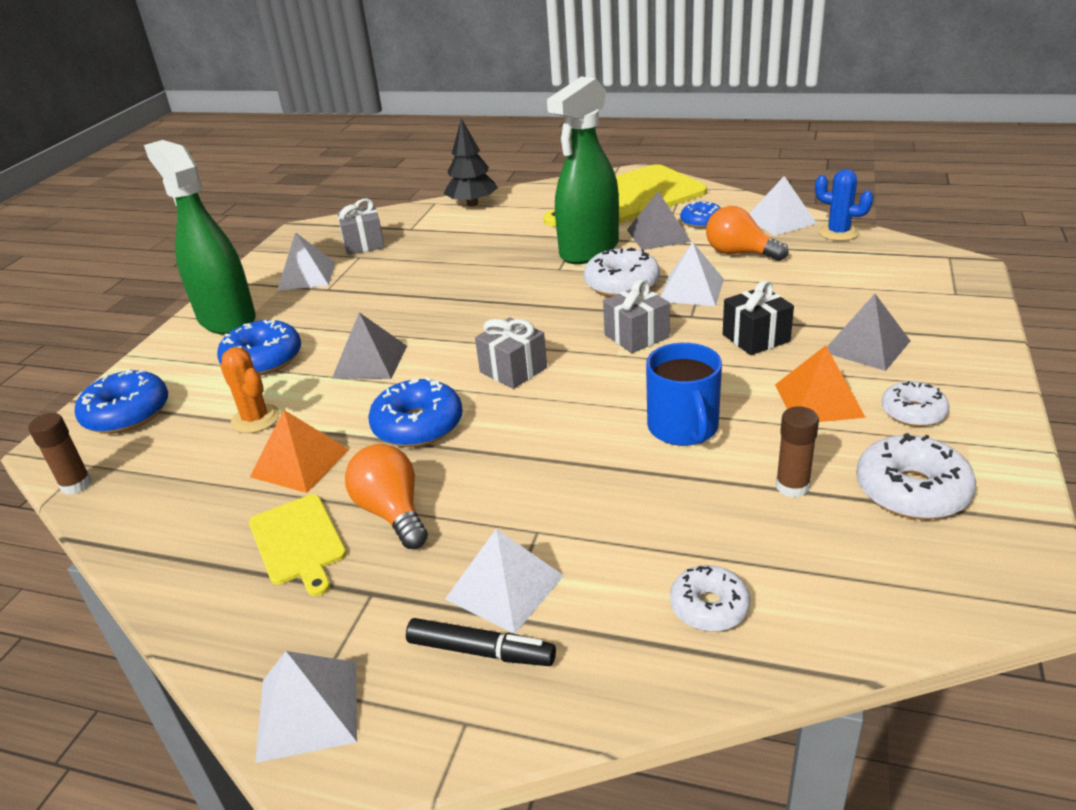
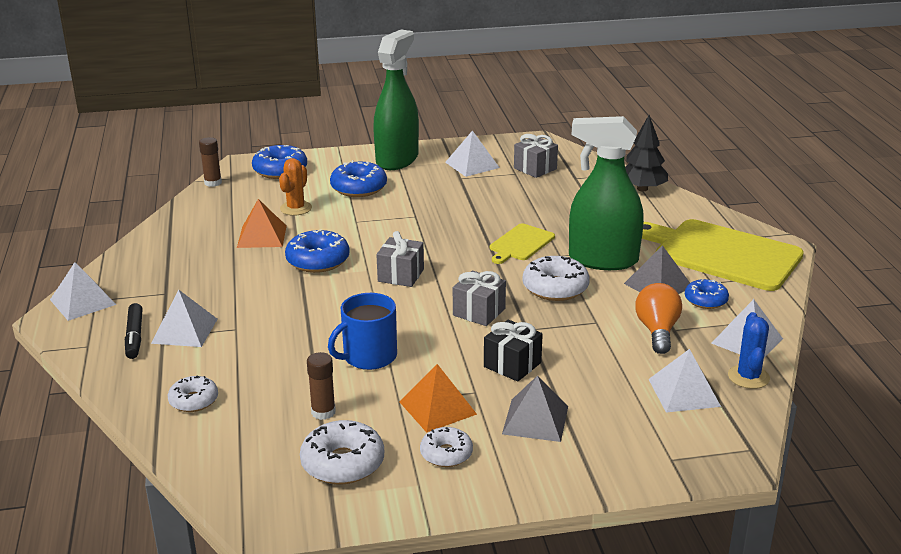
camera: 60 degrees right, 5 degrees down
(298, 542) = (195, 259): yellow cutting board -> yellow cutting board (520, 244)
(370, 361) = (379, 222): grey pyramid -> none
(392, 512) = (231, 278): orange light bulb -> none
(691, 290) = (570, 321): white pyramid -> white pyramid (684, 392)

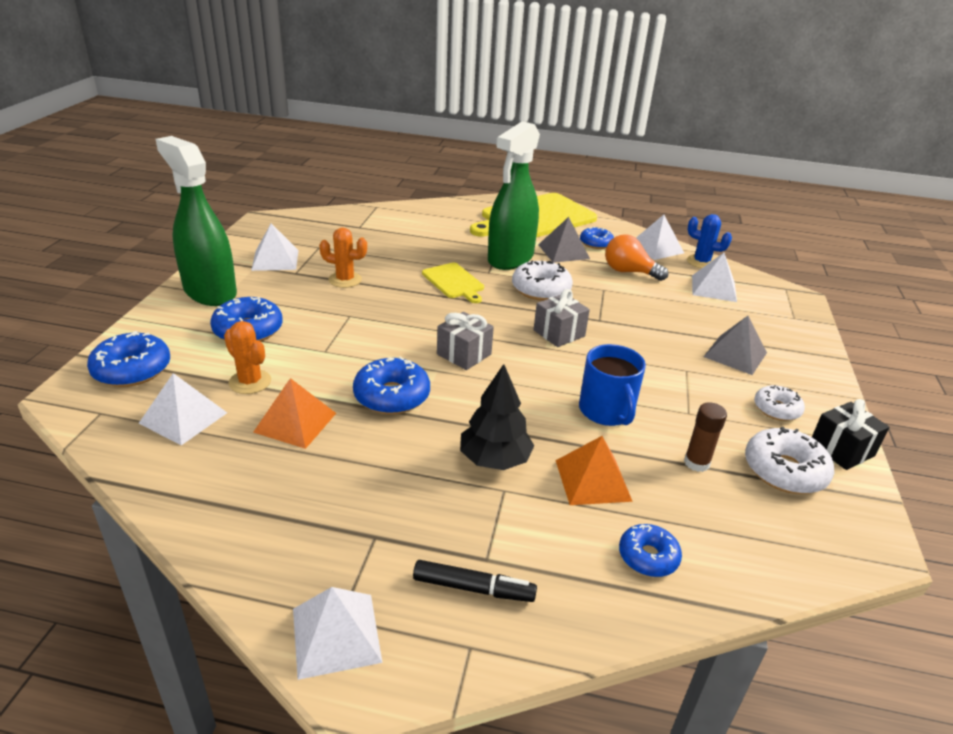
camera: 70 degrees left, 5 degrees up
(184, 331) = (485, 535): white pyramid -> white pyramid (183, 418)
(194, 401) = (648, 557): white donut -> blue donut
(213, 183) = (95, 431): brown glue stick -> none
(437, 408) = (706, 395): orange pyramid -> orange pyramid (593, 480)
(470, 199) = (345, 280): none -> orange cactus
(512, 365) = (651, 342): black gift -> black gift (841, 449)
(535, 168) = (321, 236): grey gift -> none
(642, 189) = (408, 210): black tree -> black tree (495, 460)

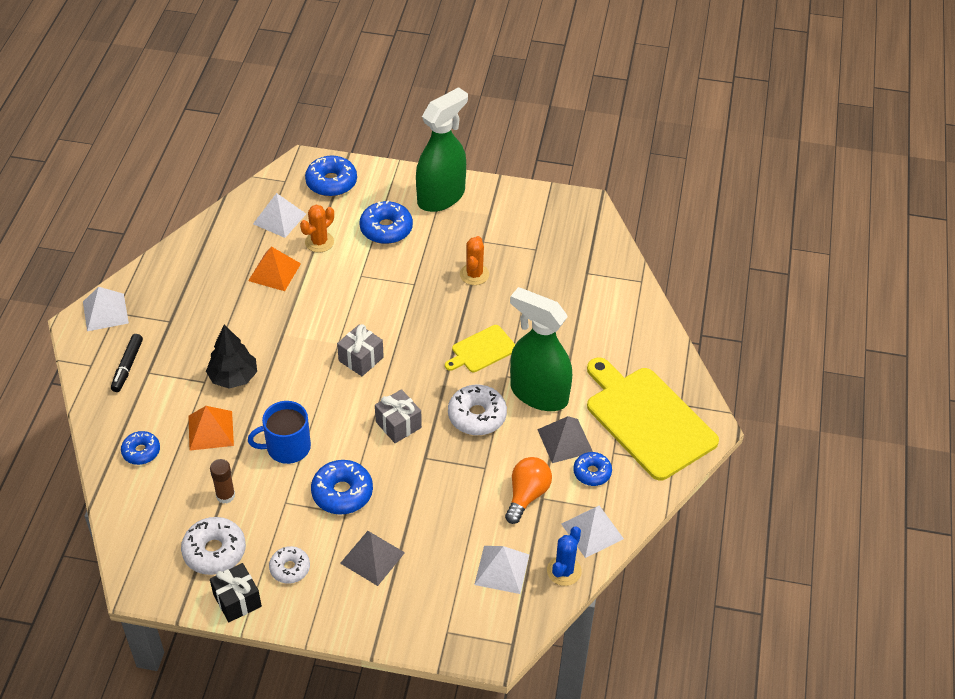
camera: 90 degrees right, 15 degrees up
(275, 260) = (504, 225): white pyramid -> none
(392, 396) = (304, 319): blue donut -> blue donut (342, 493)

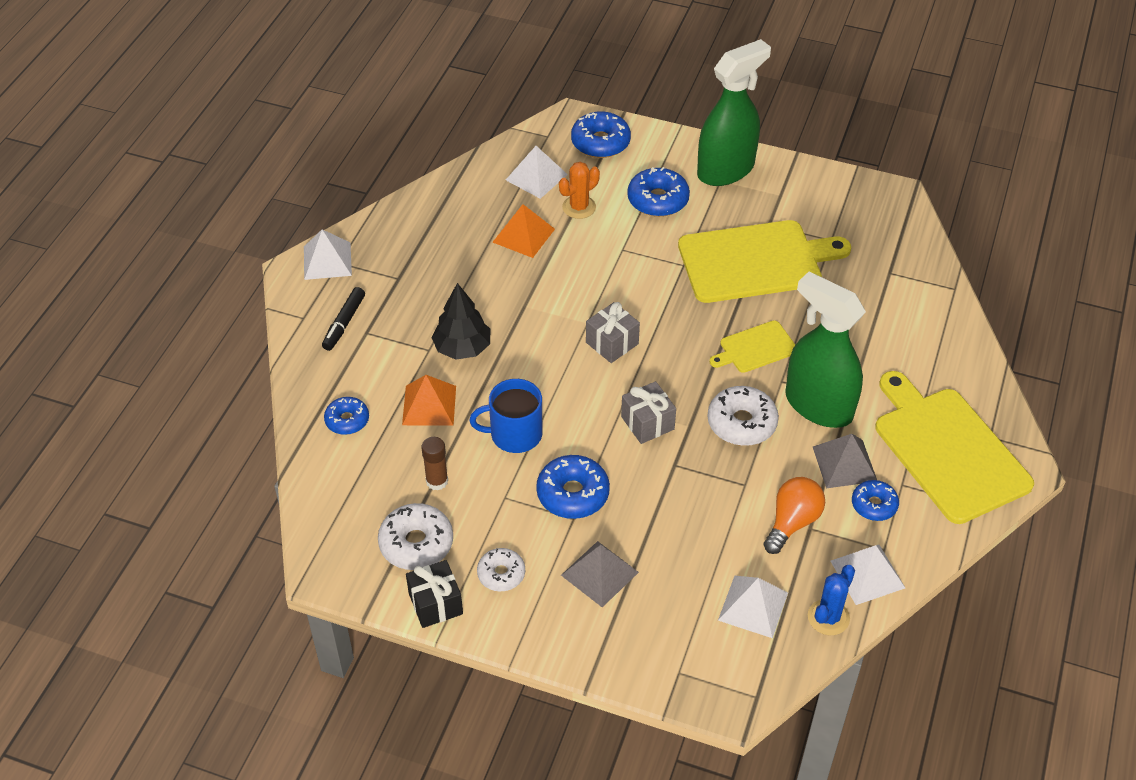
camera: 10 degrees right, 0 degrees up
(474, 274) = (755, 261): orange cactus -> yellow cutting board

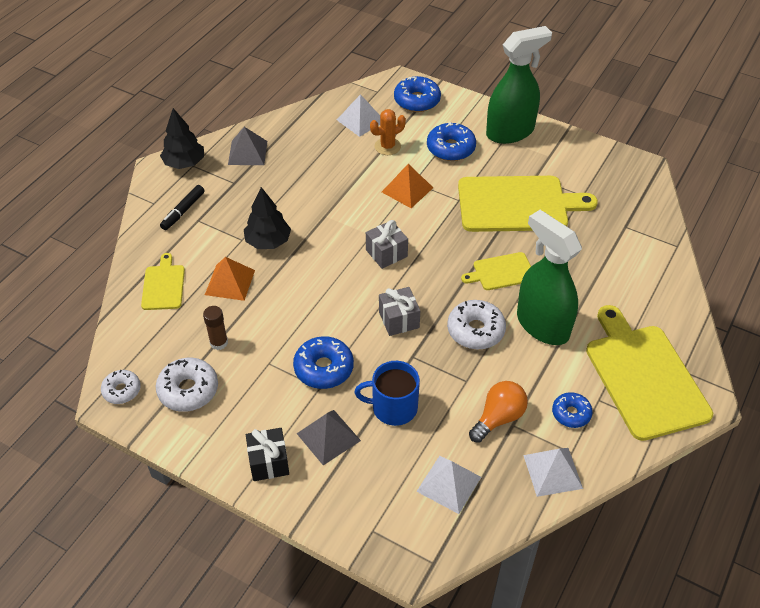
camera: 10 degrees right, 0 degrees up
(327, 261) = (184, 163): white pyramid -> black tree
(347, 420) = (163, 285): blue donut -> yellow cutting board
(435, 603) = (189, 441): black gift -> black gift (268, 462)
(501, 574) = (248, 425): white donut -> white donut (122, 390)
(514, 434) = (290, 314): blue mug -> blue mug (393, 407)
(523, 235) = (339, 162): orange pyramid -> orange pyramid (407, 189)
(828, 617) = (510, 503): blue cactus -> none
(844, 463) = (554, 375): grey pyramid -> grey pyramid (247, 152)

